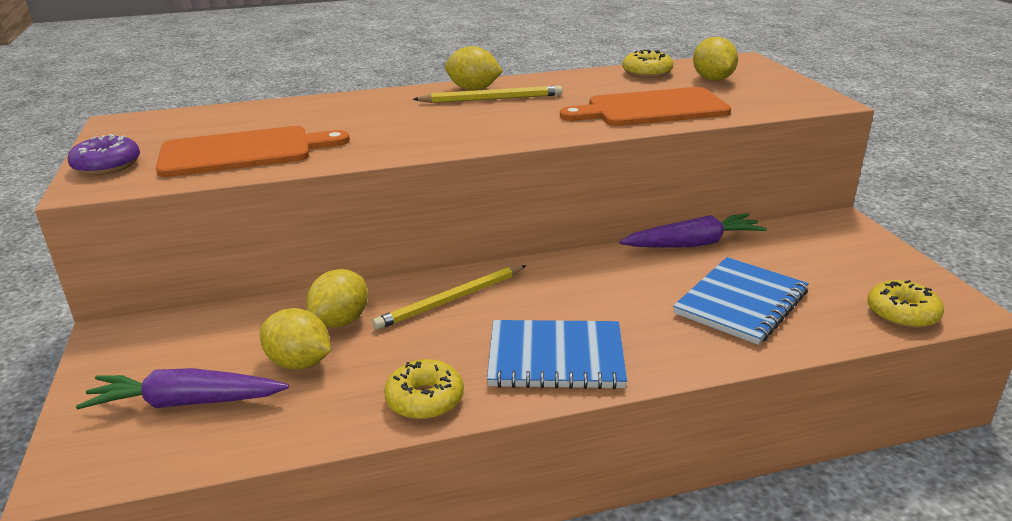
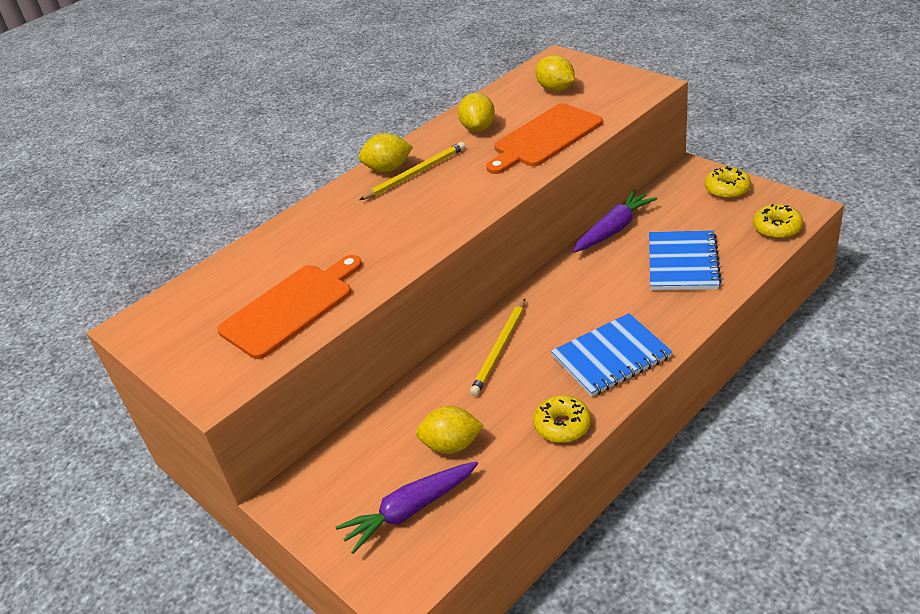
camera: 25 degrees left, 10 degrees up
(107, 166) = (197, 370): purple donut -> none
(341, 321) = (442, 402): yellow lemon -> yellow lemon (478, 128)
(647, 73) = (501, 99): yellow donut -> yellow donut (727, 189)

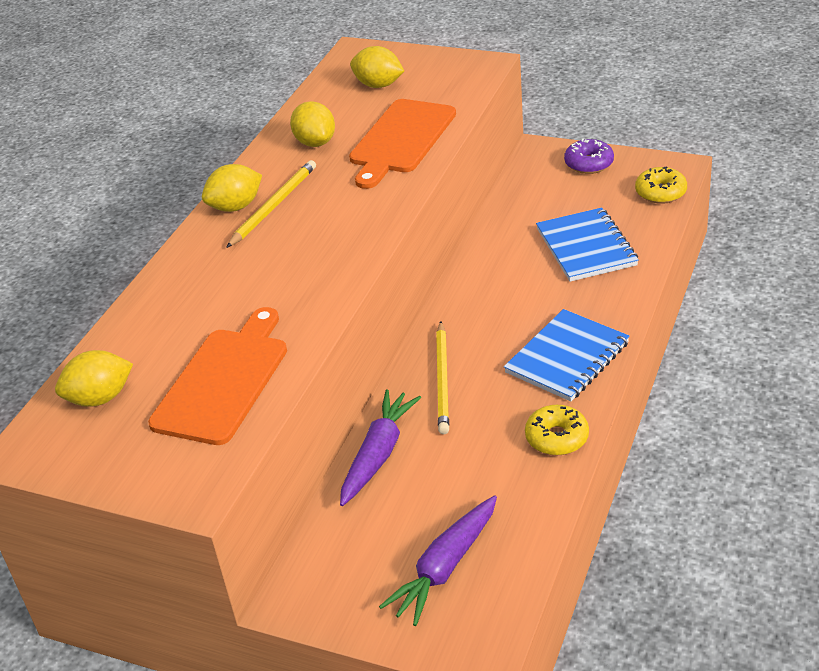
camera: 25 degrees left, 0 degrees up
(452, 445) = (450, 490): yellow lemon -> yellow lemon (100, 398)
(614, 229) = (493, 229): purple carrot -> purple carrot (378, 454)
(727, 189) = (589, 163): yellow donut -> purple donut

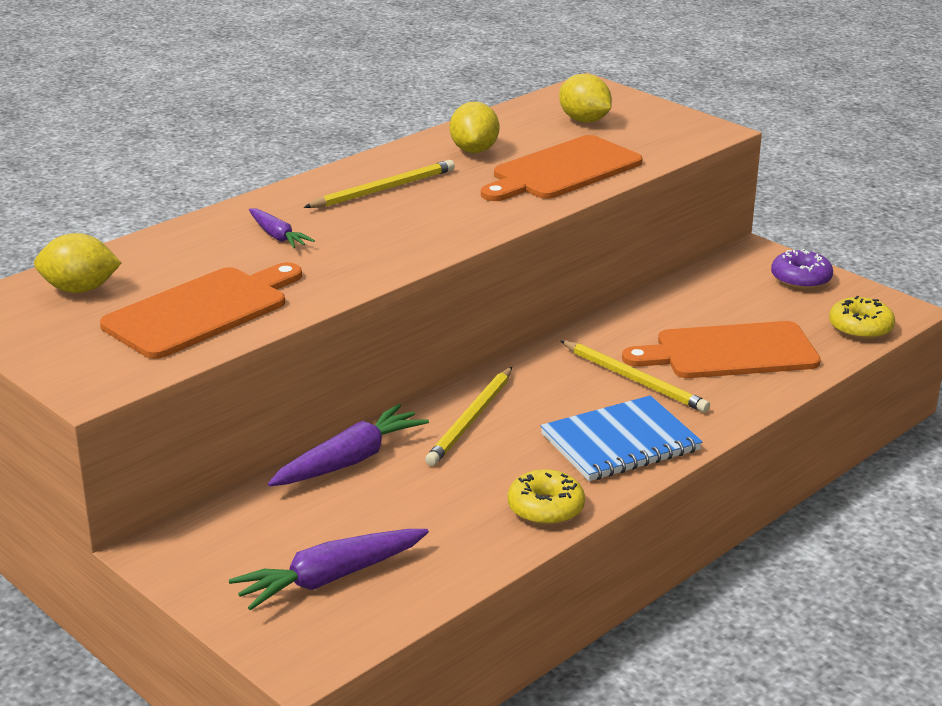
camera: 20 degrees right, 10 degrees down
(225, 283) = (277, 236): none -> purple carrot
(235, 207) = (346, 180): yellow lemon -> none
(536, 297) = (634, 380): none -> yellow pencil
(586, 247) = (729, 352): blue notebook -> orange cutting board

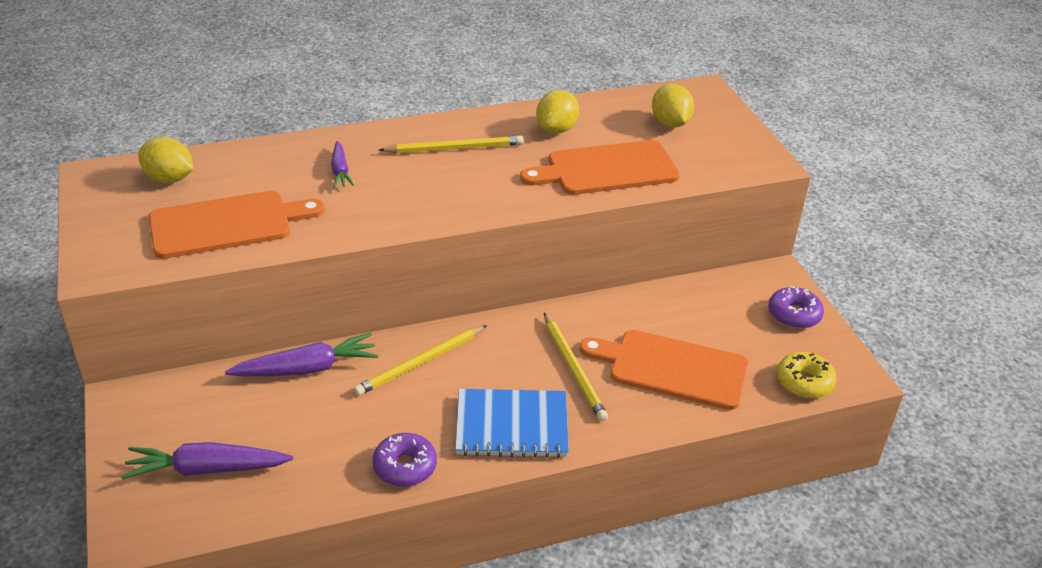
camera: 25 degrees right, 10 degrees up
(545, 508) = (405, 467): yellow donut -> purple donut

